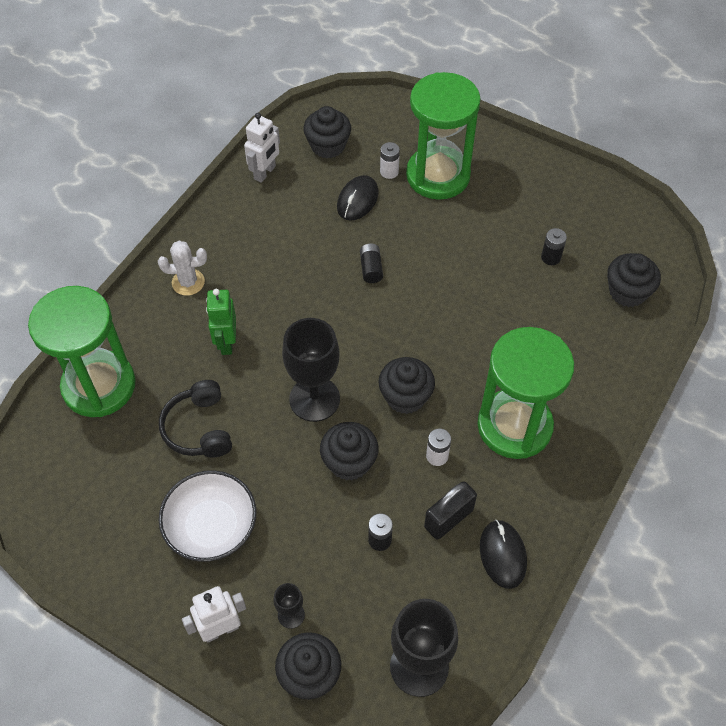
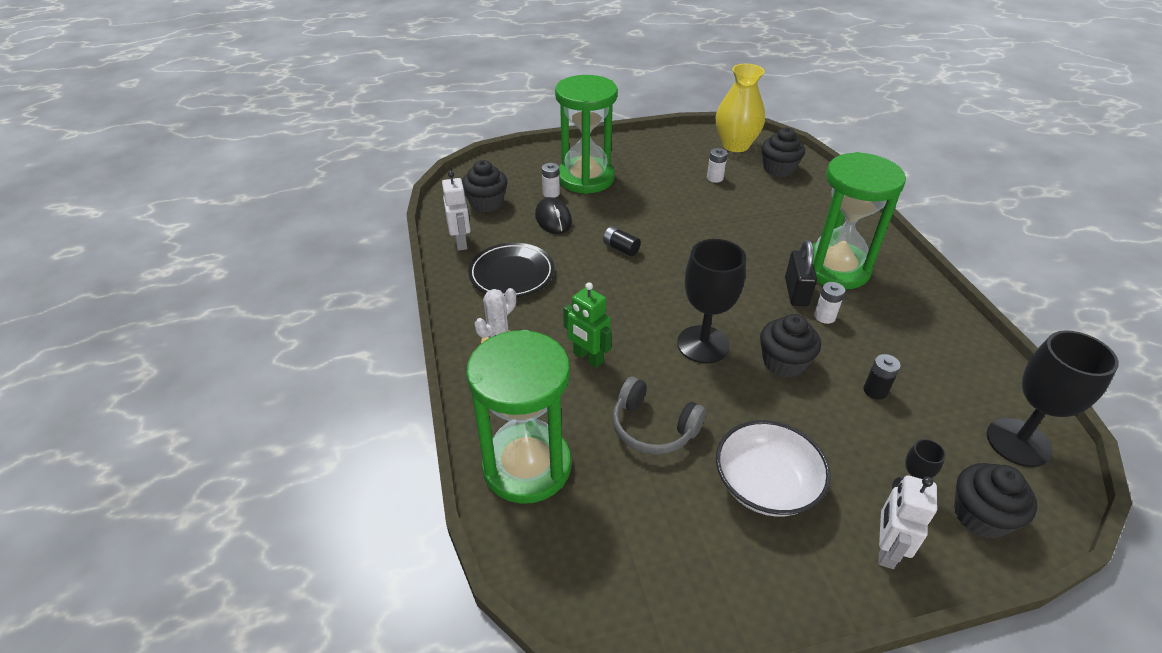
camera: 45 degrees left, 15 degrees down
(199, 428) = (653, 428): black headphones -> grey headphones
(264, 230) = (512, 274): none -> black plate
(405, 397) = (754, 300): black cupcake -> none
(448, 518) = (887, 344): black padlock -> black padlock (796, 292)
(503, 555) = (944, 338): black mouse -> none
(550, 257) = (715, 178): black battery -> white battery
(628, 235) = (735, 145): none -> yellow vase

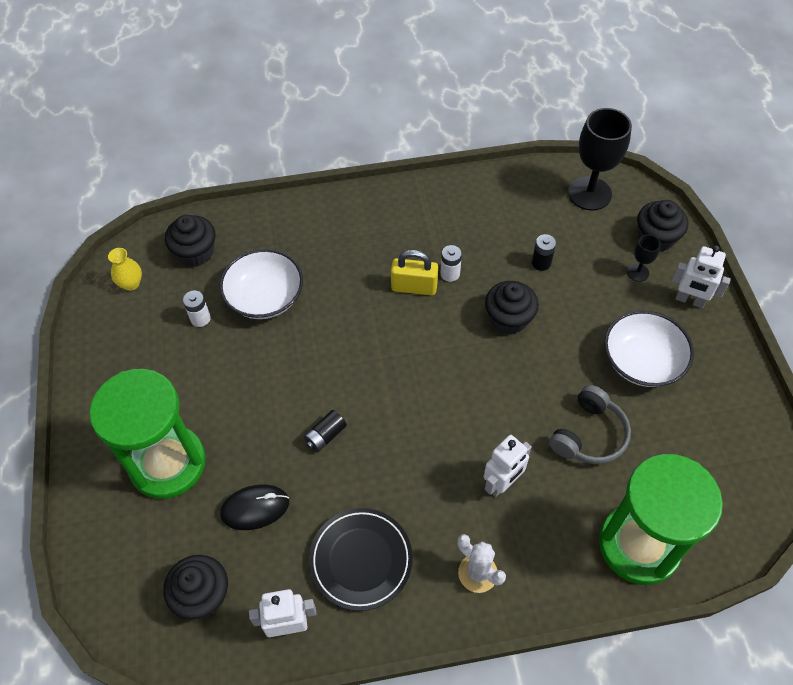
camera: 85 degrees left, 15 degrees up
(551, 193) = (195, 509): white battery -> none
(588, 358) = (502, 483): green robot -> white robot
(703, 344) = (484, 378): black goblet -> none
(735, 145) = (131, 284): yellow vase -> yellow vase, size x0.49
(748, 206) = (265, 297): none -> white bowl
(796, 292) = (414, 287): black padlock -> yellow padlock
(835, 268) = (381, 247): green hourglass -> none

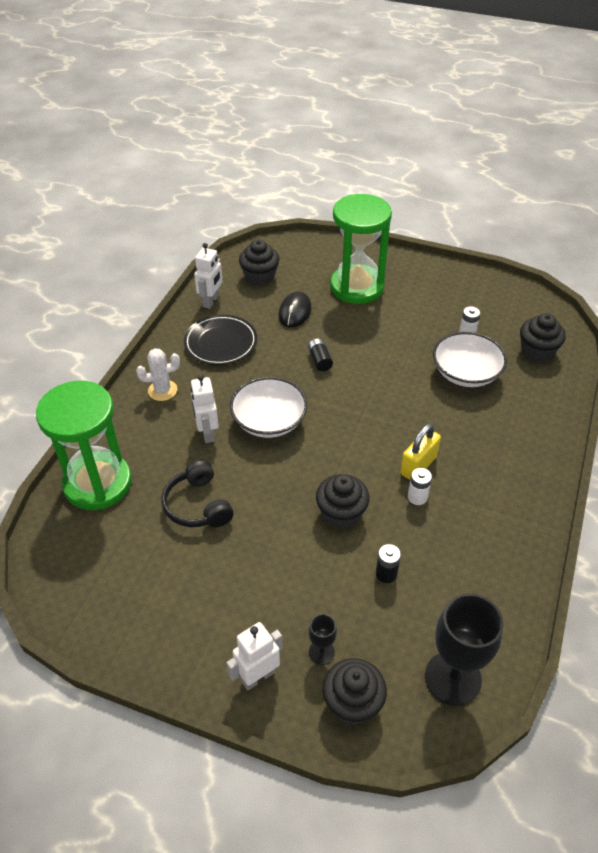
camera: 120 degrees right, 10 degrees down
(131, 284) = (523, 310): yellow vase -> none
(589, 435) = (198, 505): grey headphones -> black headphones
(642, 361) = (228, 586): white bowl -> white bowl (269, 421)

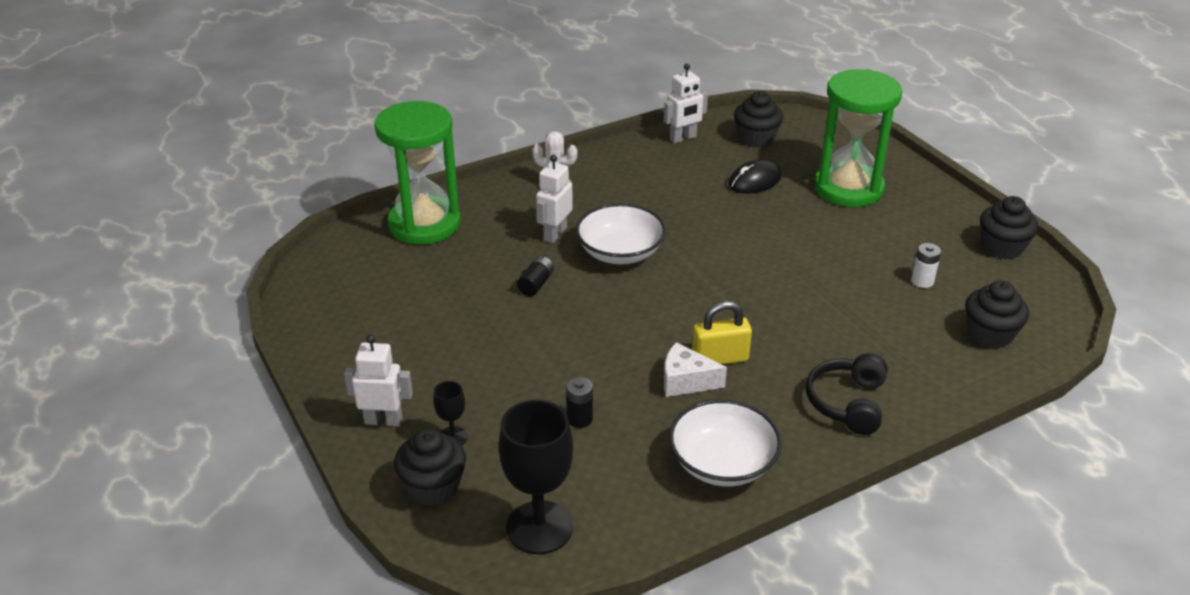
camera: 40 degrees right, 10 degrees down
(198, 505) = (483, 280): black headphones -> black headphones (847, 403)
(221, 343) = (651, 174): black plate -> none
(320, 360) = (729, 230): black battery -> black battery (536, 284)
(341, 513) = (597, 353): black cupcake -> black cupcake (1002, 247)
(417, 497) = (686, 381): white battery -> white cheese
(466, 373) = (875, 312): white bowl -> white bowl (722, 463)

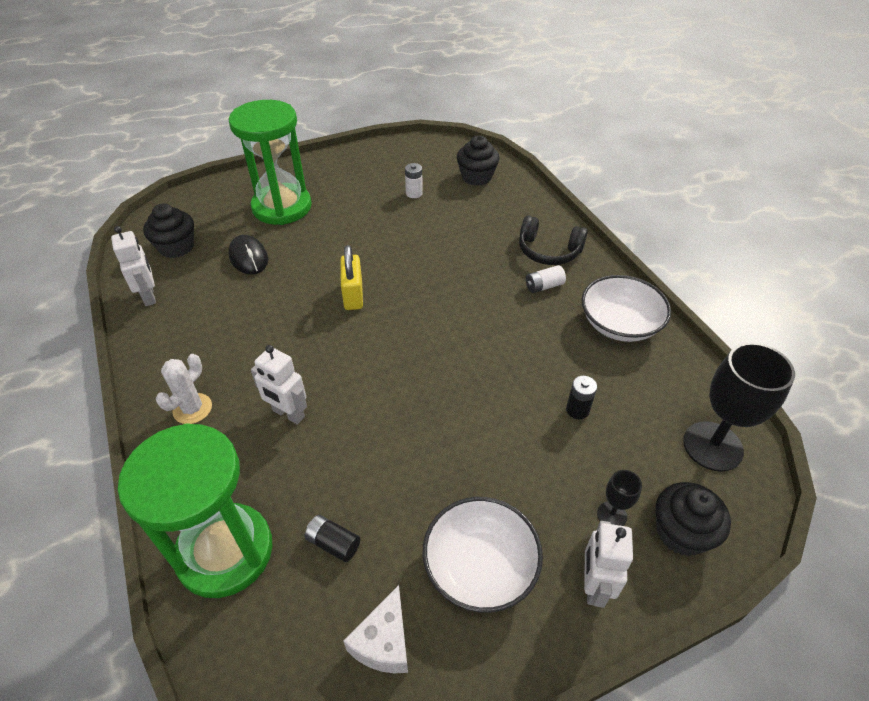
camera: 85 degrees left, 10 degrees up
(536, 284) = (374, 435): black battery -> black battery (333, 543)
(620, 252) = (335, 362): white bowl -> white bowl (480, 566)
(686, 381) = (526, 334): white cheese -> white cheese (383, 642)
(719, 358) = (498, 311): yellow padlock -> yellow padlock (353, 295)
(774, 397) = (543, 286): none -> white battery
(1002, 247) = (381, 152): black cupcake -> none

